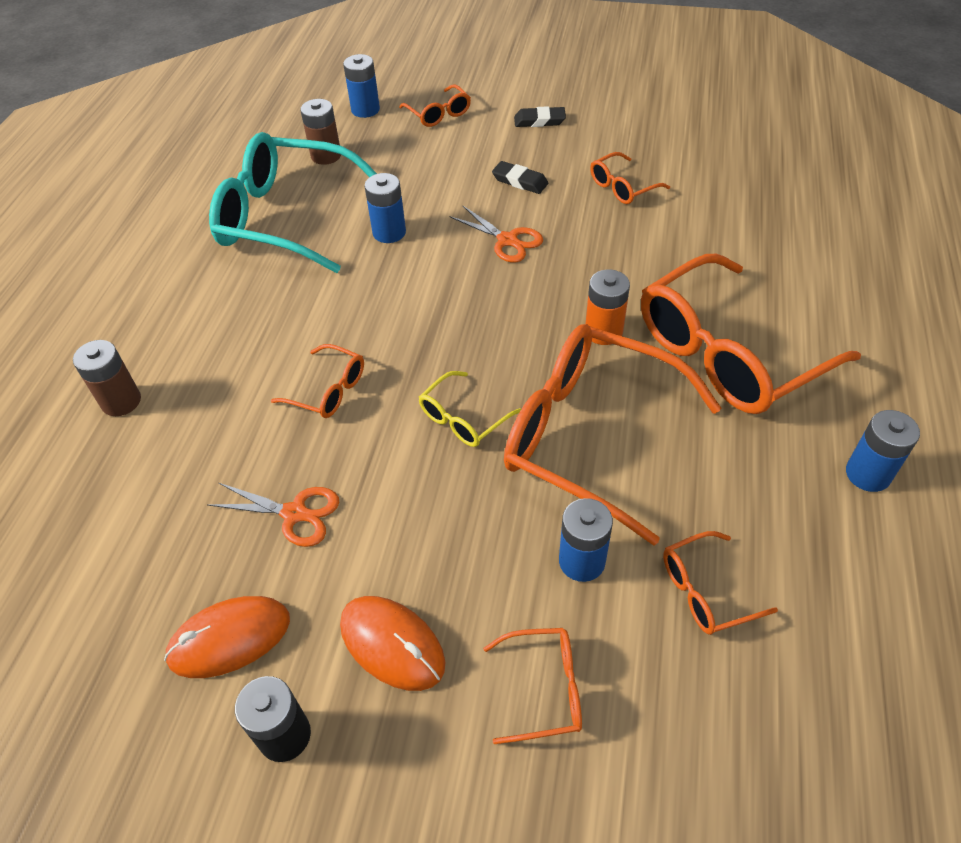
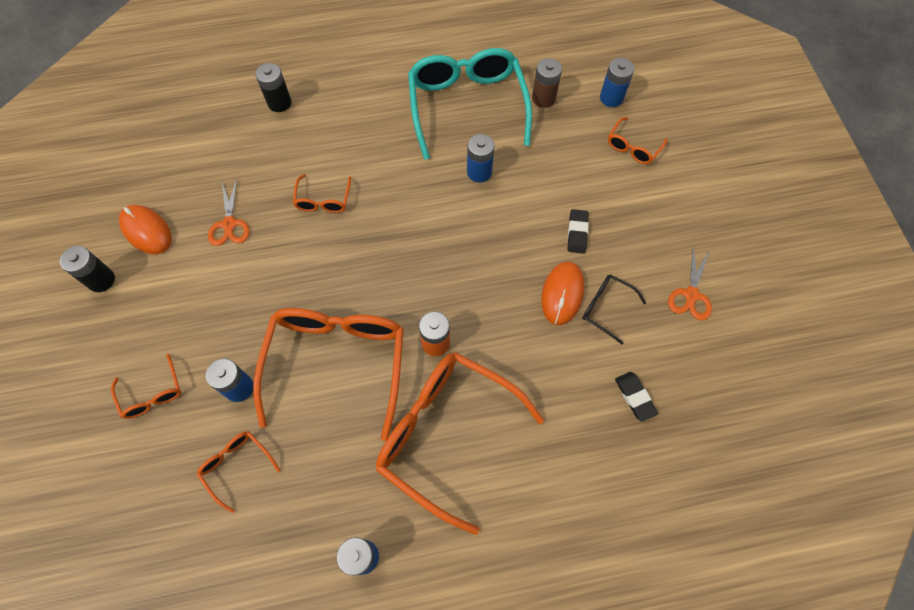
camera: 65 degrees right, 15 degrees up
(121, 401) = (279, 103): brown battery -> black battery
(392, 644) = (161, 307): orange mouse -> orange mouse (562, 294)
(463, 419) = (326, 283): yellow glasses -> none
(507, 240) = (504, 249): orange scissors -> orange scissors (691, 295)
(539, 121) = (663, 220): black eraser -> black eraser (634, 397)
(622, 187) = (606, 308): orange glasses -> black glasses

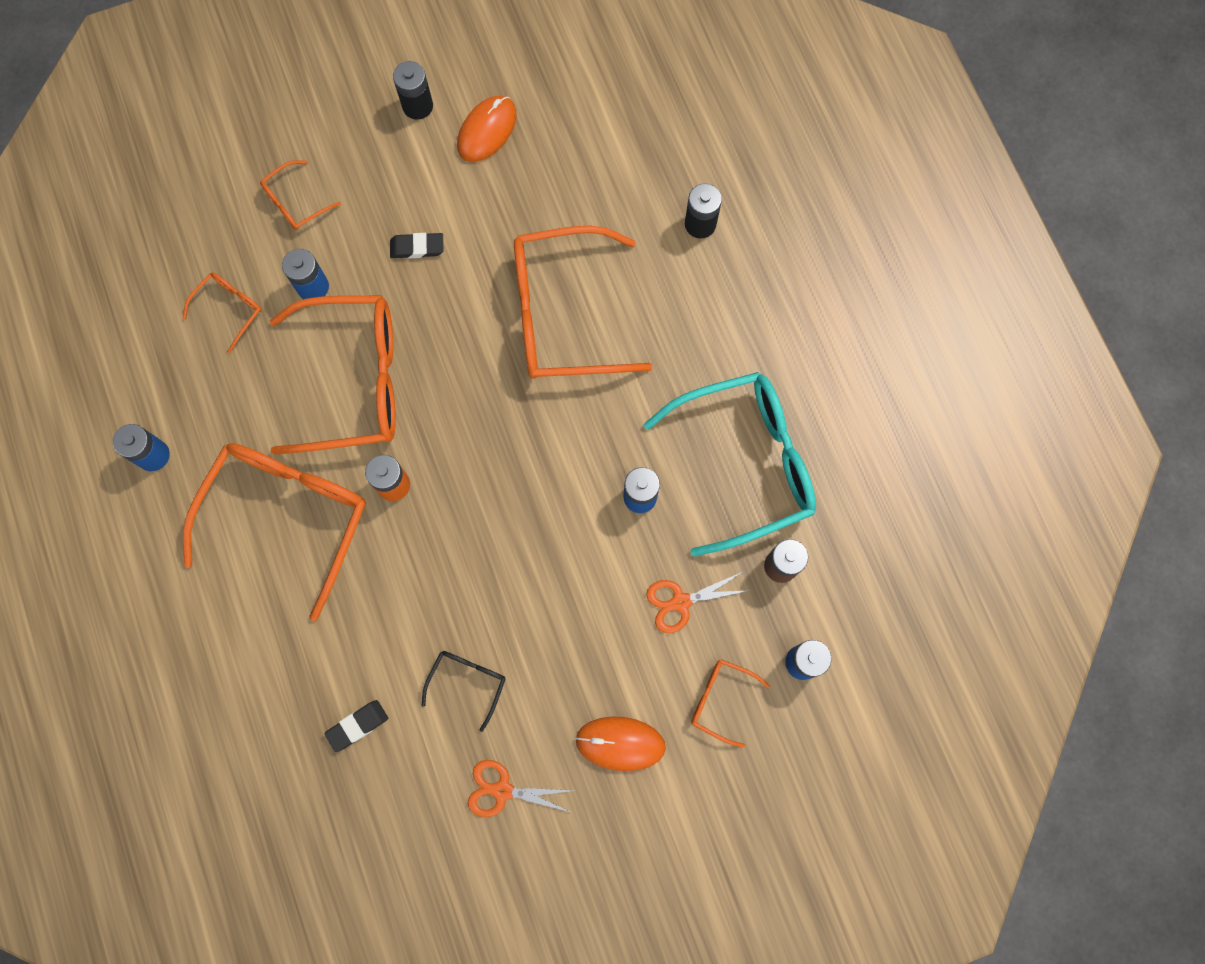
camera: 80 degrees right, 10 degrees up
(229, 224) = (510, 217): orange scissors -> orange scissors (680, 602)
(323, 200) = (562, 314): orange glasses -> orange glasses, size x2.25
(562, 294) = (479, 625): orange mouse -> orange mouse (620, 743)
(577, 233) = (569, 635): black eraser -> black eraser (417, 247)

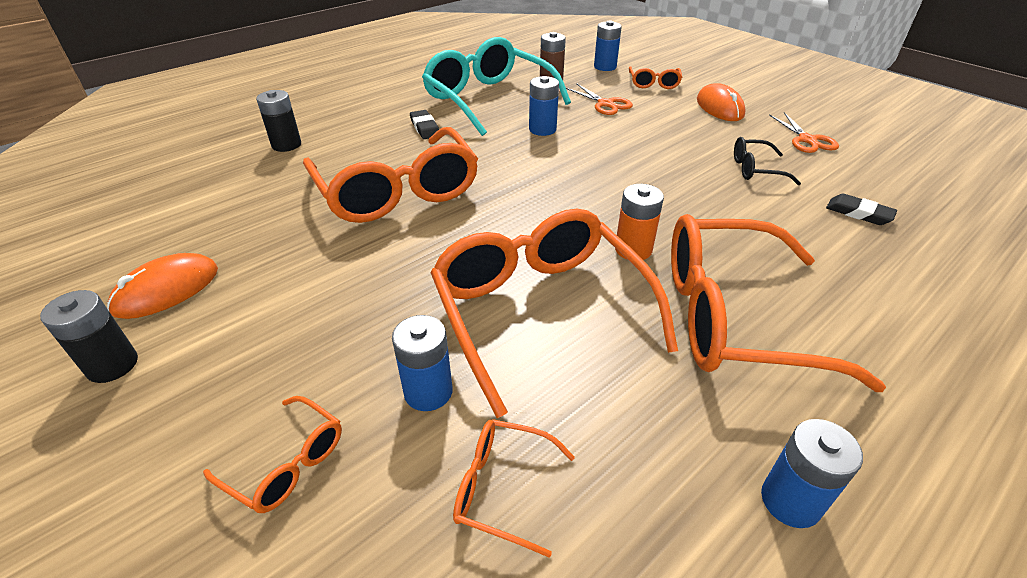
camera: 110 degrees left, 35 degrees down
(417, 247) = (343, 306): black eraser -> black eraser (425, 128)
(487, 130) = (166, 290): orange mouse -> orange mouse turned 60 degrees counterclockwise

